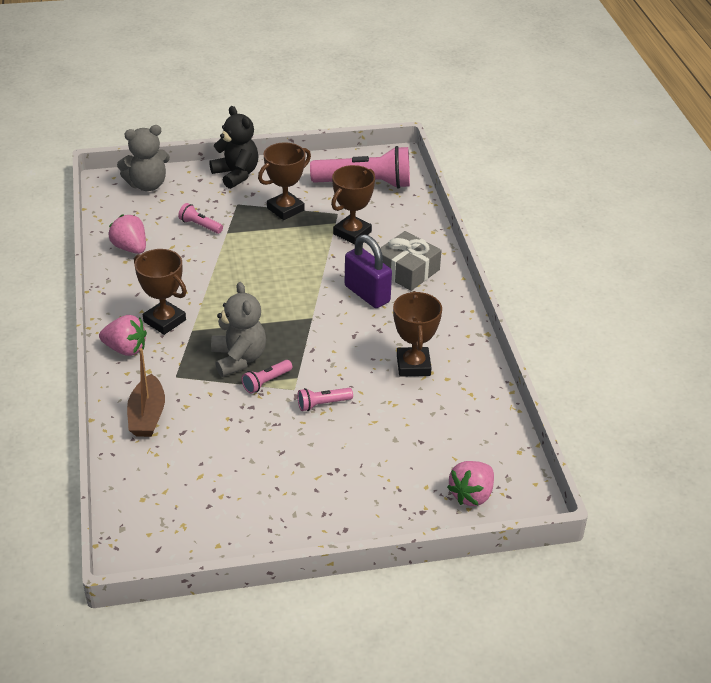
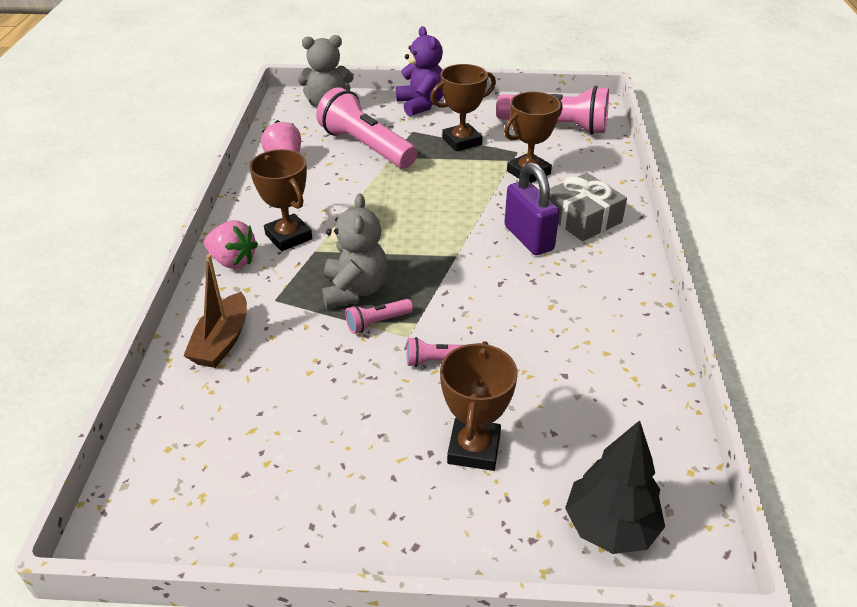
camera: 15 degrees right, 0 degrees up
(200, 226) = (365, 147): pink flashlight -> pink flashlight, size x2.26
(236, 175) = (421, 105): black teddy bear -> purple teddy bear
(413, 365) = (565, 329): brown trophy -> brown trophy (474, 449)
(471, 495) = (610, 527): pink strawberry -> black tree

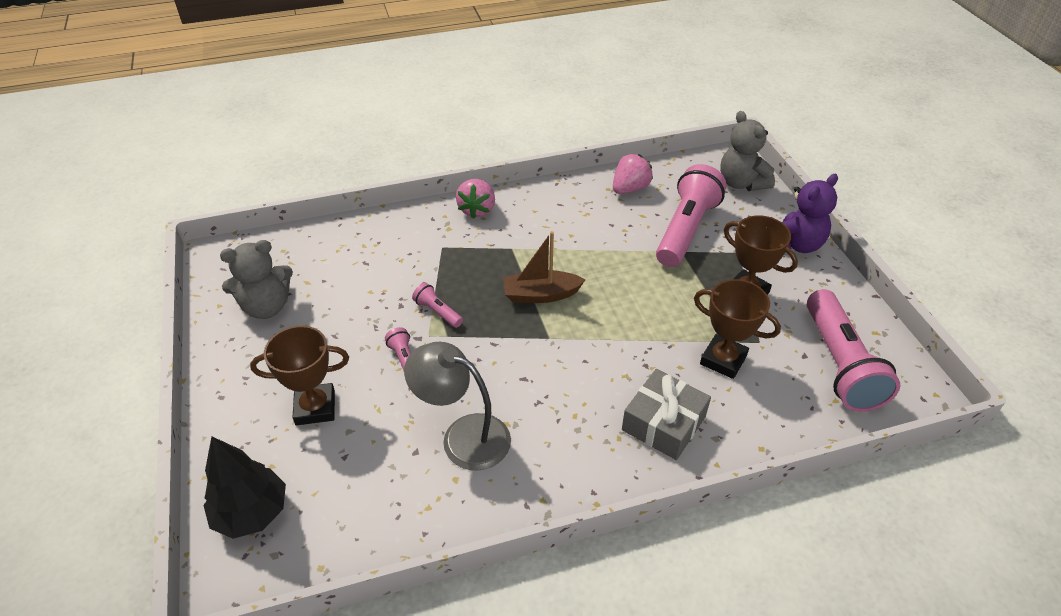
camera: 70 degrees right, 5 degrees up
(222, 341) = (387, 237): brown boat -> brown boat (541, 295)
(288, 237) = (522, 228): brown trophy -> none
(355, 290) = (472, 287): grey teddy bear -> grey teddy bear (266, 307)
(528, 238) = (603, 385): purple padlock -> none
(556, 337) = (463, 436): none -> grey lamp

